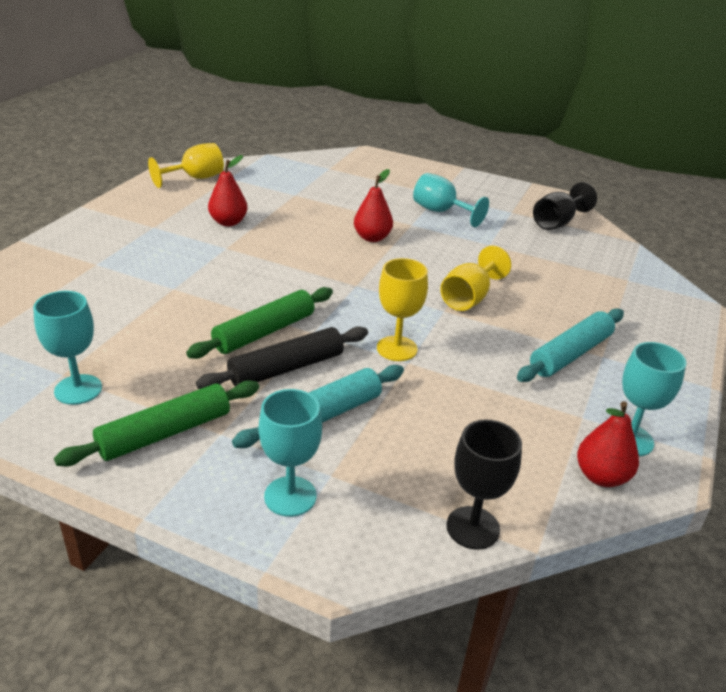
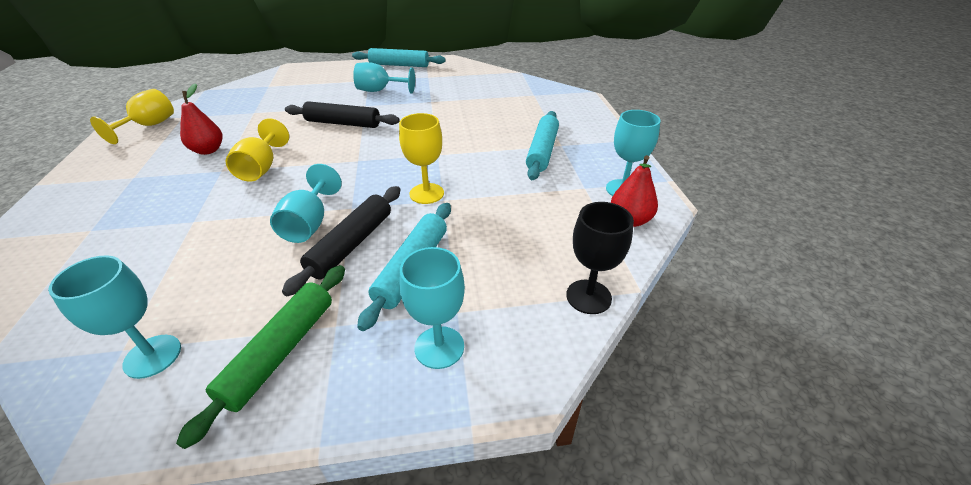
camera: 30 degrees left, 5 degrees up
(264, 332) = (309, 224): green rolling pin -> turquoise goblet
(372, 238) = (343, 123): red pear -> black rolling pin
(469, 298) = (447, 140): yellow goblet -> yellow goblet (261, 168)
(489, 186) = (399, 65): none -> turquoise rolling pin
(557, 223) = (462, 75): black goblet -> none

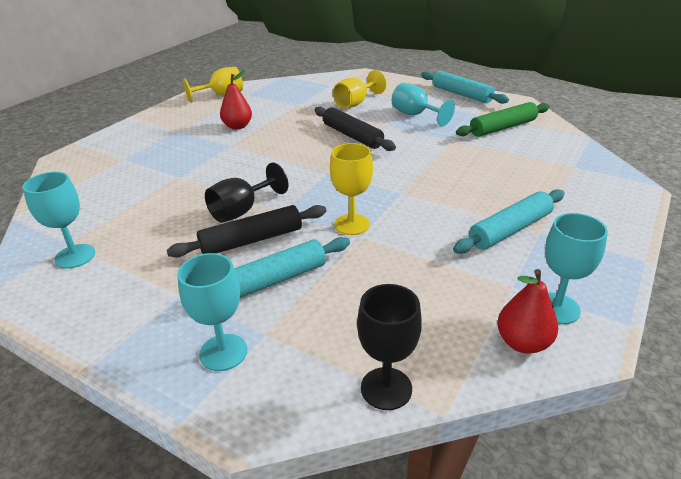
camera: 40 degrees right, 5 degrees down
(261, 168) = (256, 153): yellow goblet -> yellow goblet (355, 103)
(280, 352) = (133, 293): green rolling pin -> green rolling pin (503, 127)
(309, 224) = (241, 211): turquoise goblet -> black goblet

